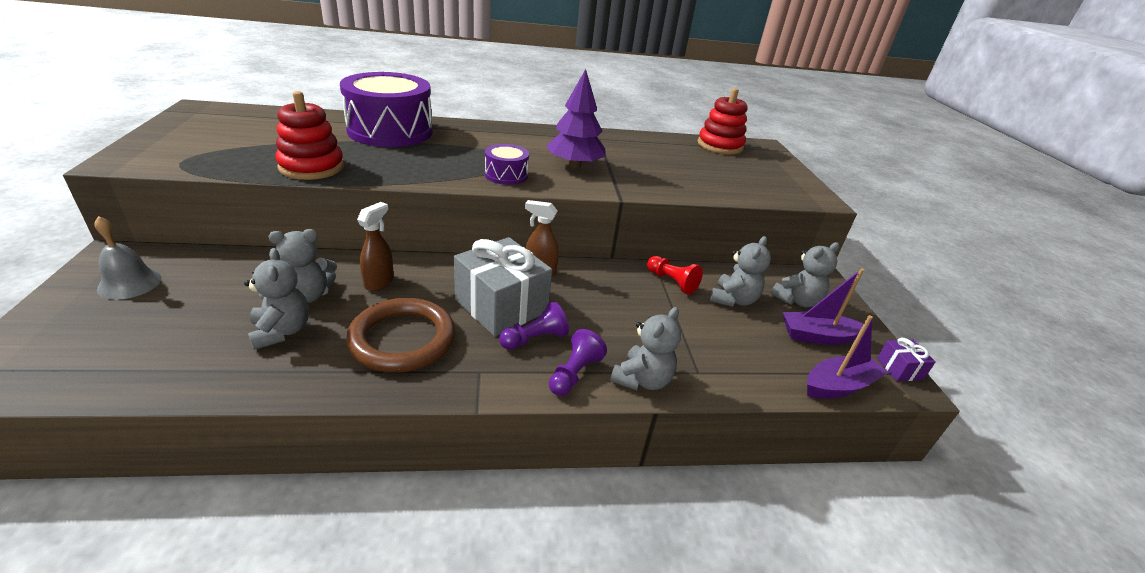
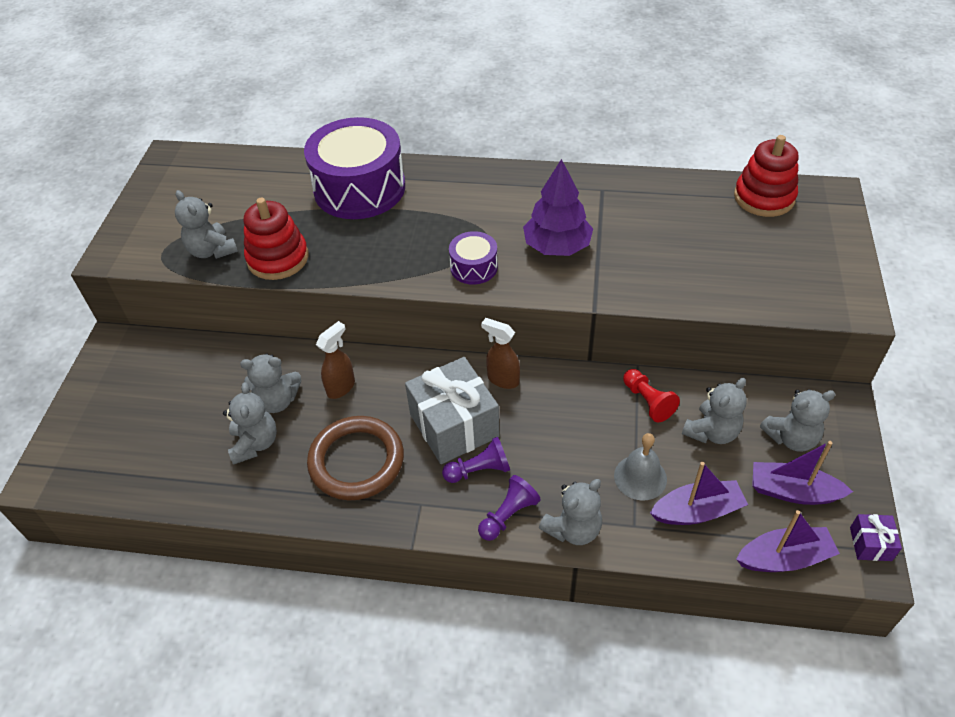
camera: 20 degrees right, 15 degrees up
(129, 283) = (132, 379): grey bell -> grey bell (640, 477)
(239, 161) = (212, 250): none -> grey teddy bear
(748, 356) = (697, 511): none -> purple boat

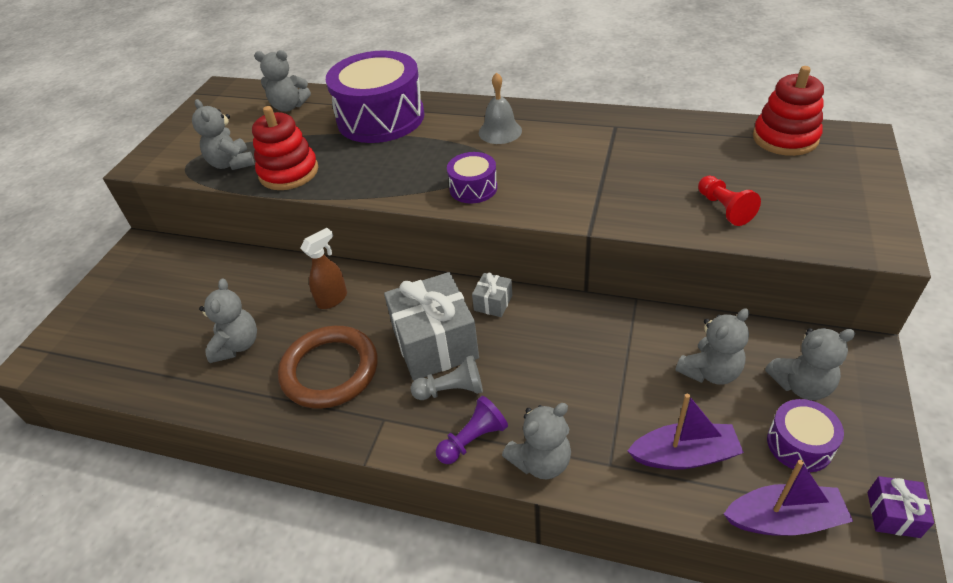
camera: 10 degrees right, 5 degrees down
(277, 401) = (269, 307): grey teddy bear -> grey teddy bear (289, 106)
(479, 470) = (451, 390): purple pawn -> grey pawn
(502, 379) = (493, 303): brown spray bottle -> grey gift
(557, 246) = (561, 173): purple tree -> none
(640, 477) = (624, 412): grey bell -> grey bell (500, 131)
(648, 401) = (642, 335): red pawn -> red pawn (724, 209)
(793, 491) = (799, 444): purple boat -> purple drum

